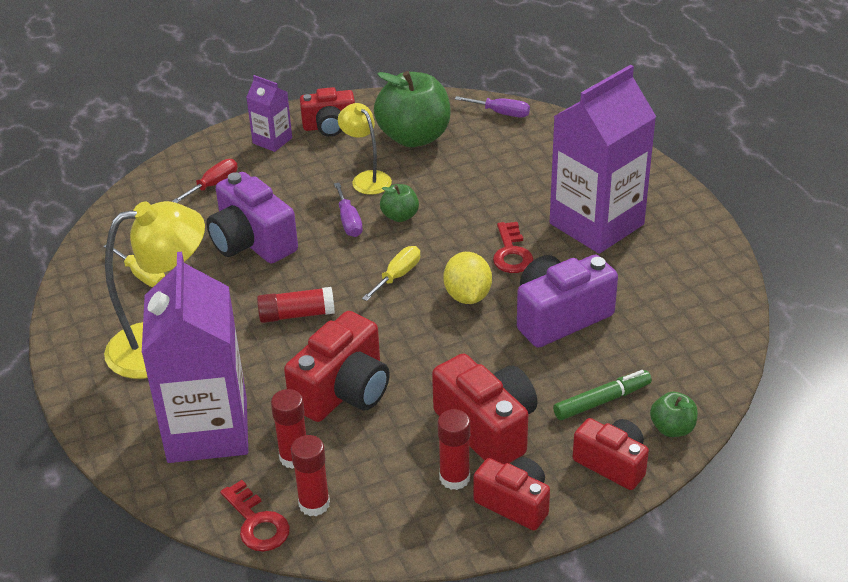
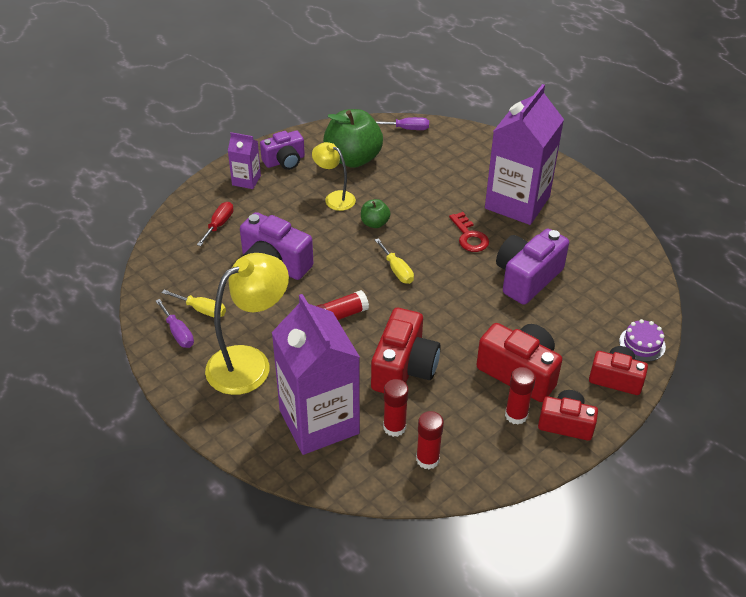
camera: 20 degrees left, 5 degrees up
(257, 523) = (394, 484): red key -> none
(329, 126) = (284, 161): red camera -> purple camera
(349, 221) = (339, 234): purple screwdriver -> purple screwdriver (178, 333)
(397, 276) = (397, 270): yellow screwdriver -> yellow screwdriver turned 135 degrees clockwise
(467, 296) = (455, 275): yellow lemon -> none
(602, 401) = (586, 334): green marker -> none
(672, 428) = (642, 344): green apple -> purple cake

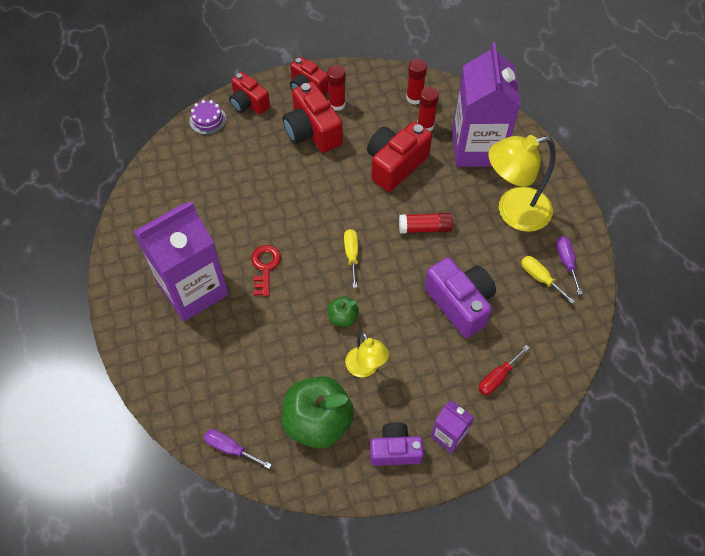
camera: 155 degrees left, 15 degrees up
(527, 278) = (247, 205): purple camera -> none

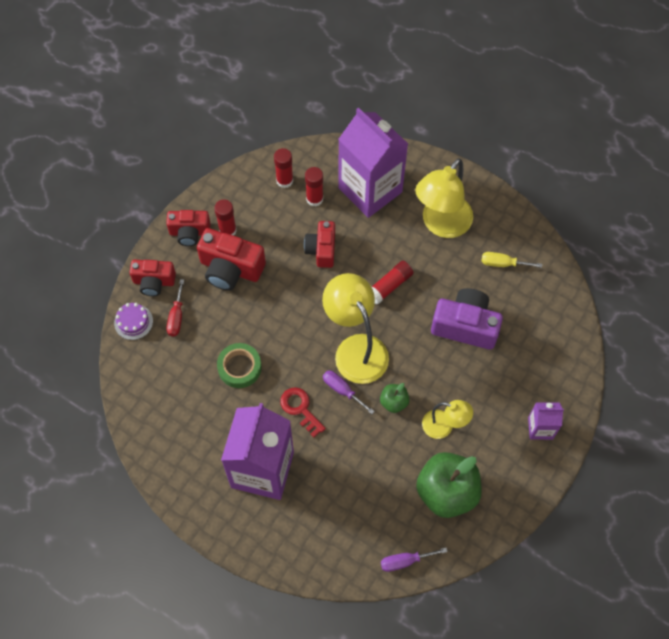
camera: 40 degrees left, 5 degrees up
(250, 204) = (239, 367): none -> green tape
(351, 255) = (356, 349): yellow screwdriver -> yellow lamp
(395, 165) = (321, 250): red camera -> red camera, size x0.66
(395, 450) = (515, 468): purple camera -> none
(497, 377) = (536, 361): red screwdriver -> red screwdriver (176, 317)
(566, 262) = (509, 237): purple screwdriver -> purple screwdriver (342, 390)

